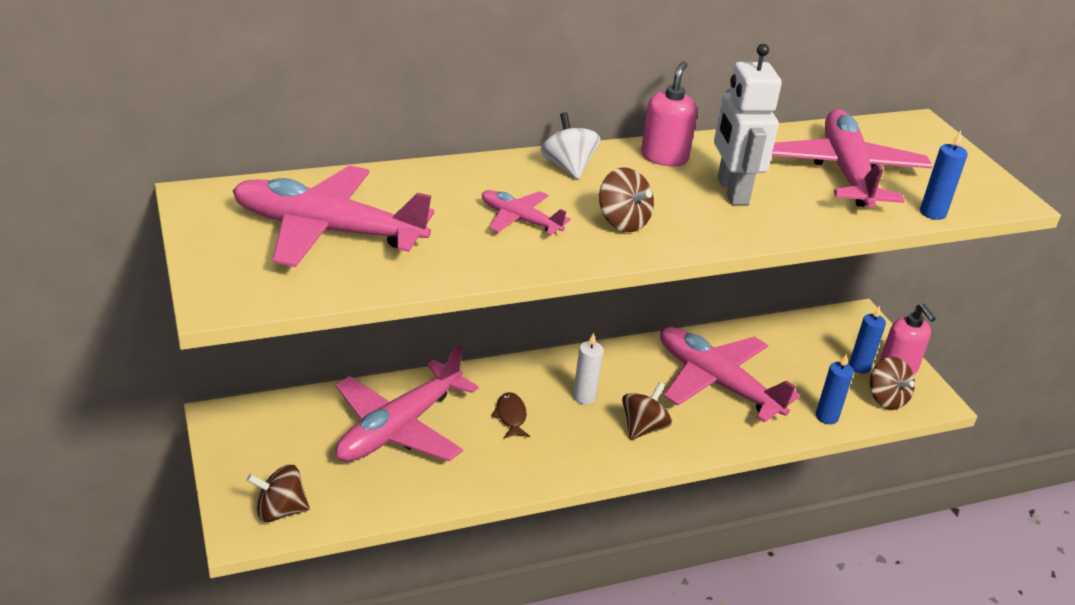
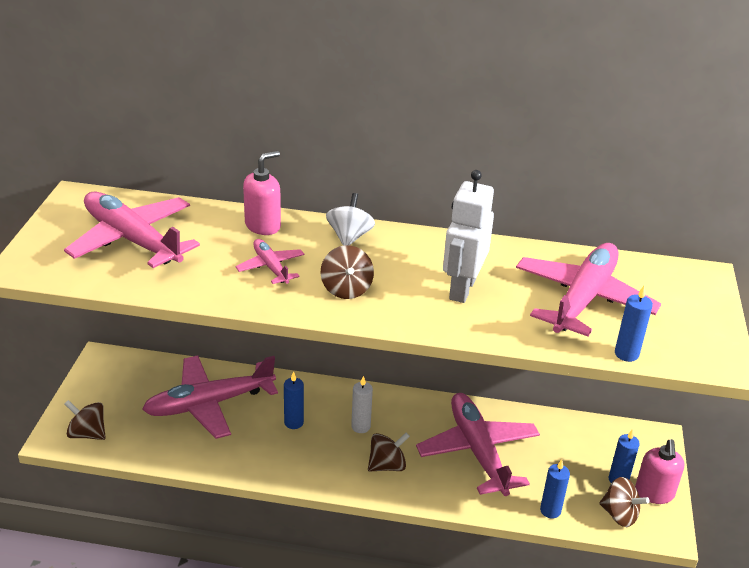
camera: 30 degrees right, 0 degrees up
(511, 416) = (294, 422): brown fish -> blue candle
(664, 157) = (435, 248): pink soap dispenser -> pink soap dispenser (263, 226)
(886, 399) = (619, 515): brown spinning top -> brown spinning top turned 60 degrees counterclockwise

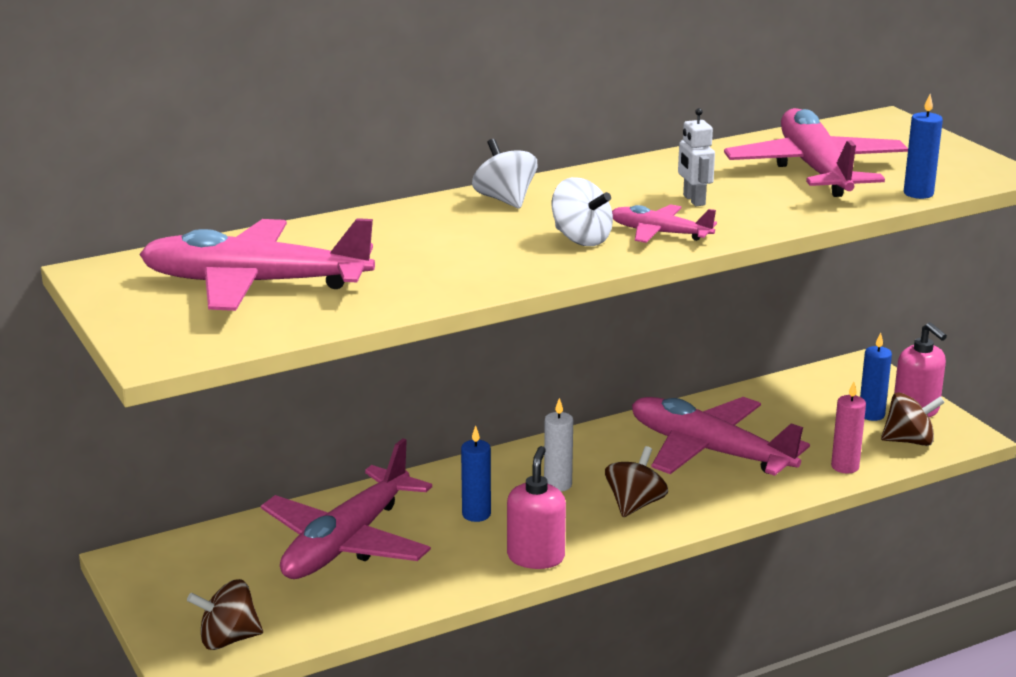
camera: 35 degrees left, 10 degrees down
(263, 226) = (390, 222): pink soap dispenser -> pink soap dispenser (536, 557)
(271, 267) = (467, 250): pink plane -> pink plane (660, 233)
(346, 289) = (581, 239): brown spinning top -> white spinning top
(462, 289) = (693, 200): white robot -> white robot, size x0.54
(550, 510) = (845, 467): blue candle -> pink candle

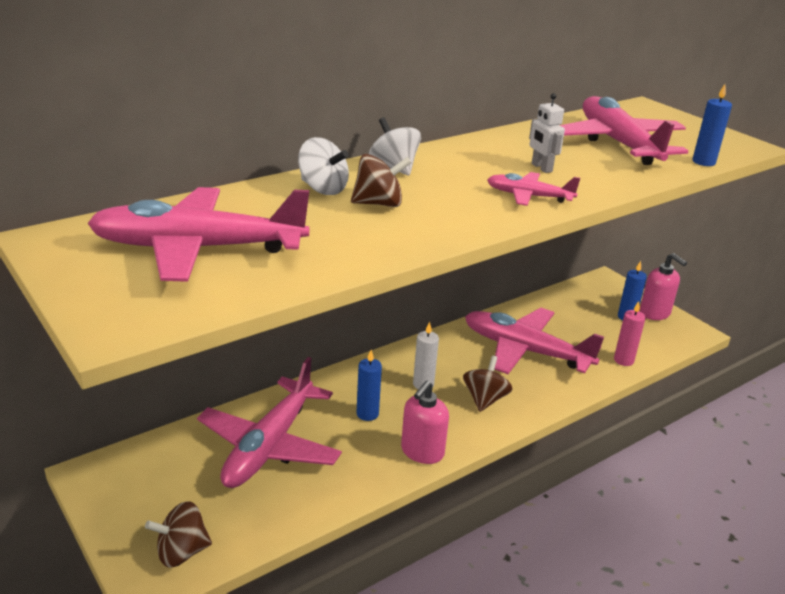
camera: 10 degrees left, 5 degrees up
(536, 557) = (422, 452): pink soap dispenser -> pink soap dispenser turned 150 degrees counterclockwise
(581, 239) = (468, 202): white spinning top -> white spinning top (323, 189)
(909, 441) = (659, 337): brown spinning top -> brown spinning top (379, 204)

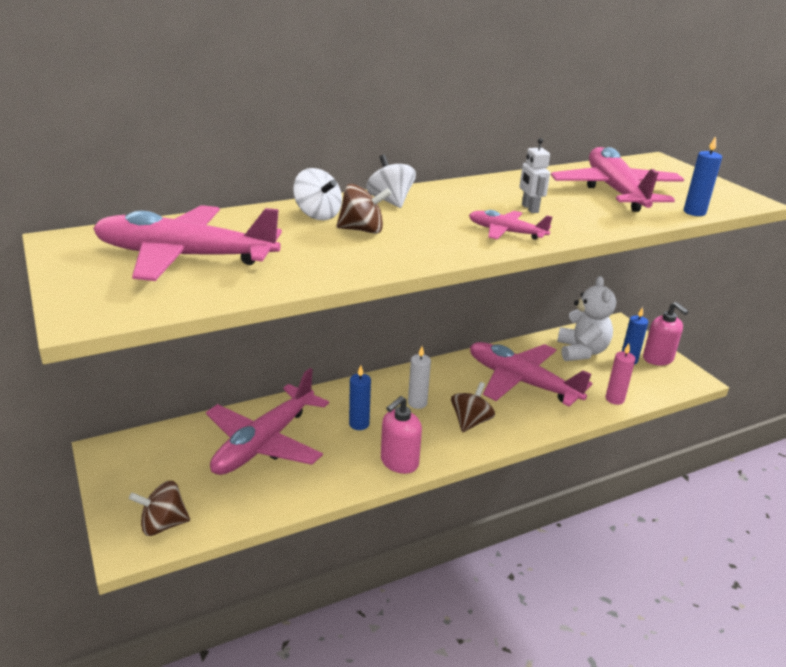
camera: 10 degrees right, 0 degrees up
(577, 312) = (581, 351): none -> white teddy bear

